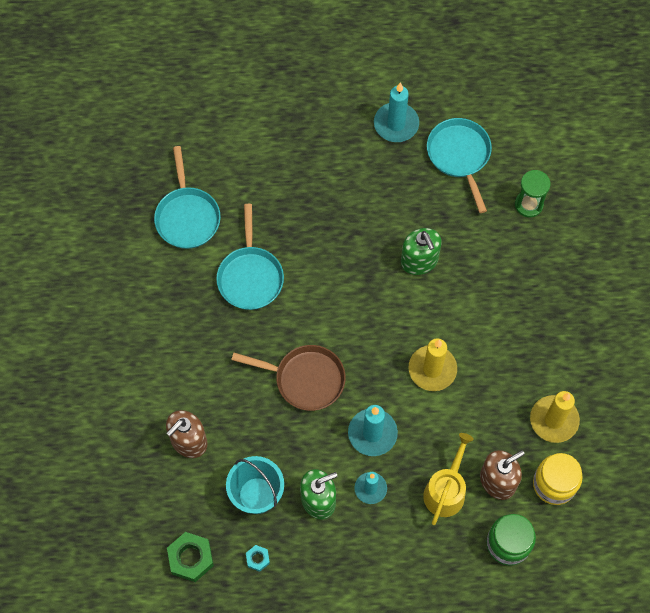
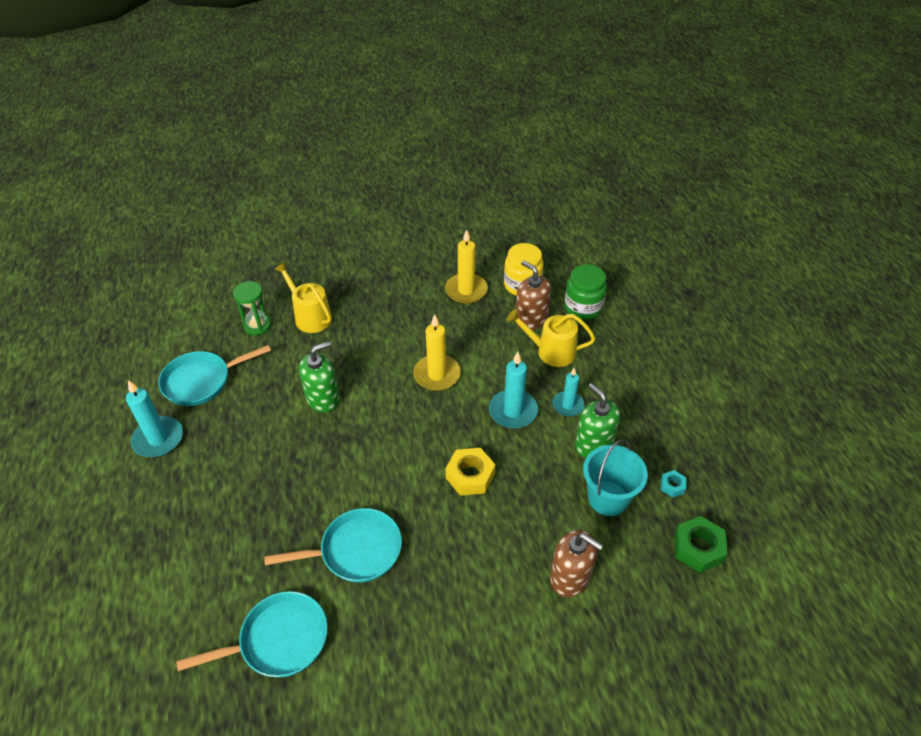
camera: 100 degrees left, 20 degrees down
(305, 379) = (470, 476): brown pan -> yellow nut
(534, 255) = (310, 316): none -> yellow watering can

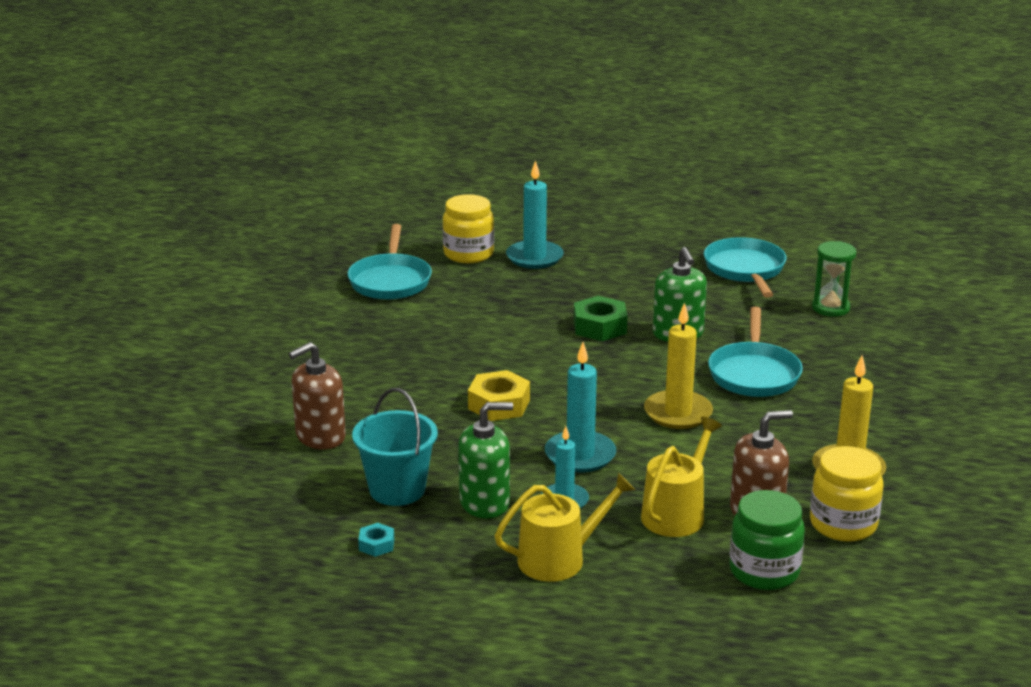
camera: 110 degrees right, 20 degrees down
(158, 439) = (669, 244): turquoise candle -> turquoise candle (534, 257)
(203, 591) = (468, 254): none -> yellow jar
(310, 316) = (834, 343): yellow watering can -> yellow watering can (559, 559)
(356, 551) = (453, 326): turquoise pan -> turquoise pan (754, 373)
(698, 548) = (278, 534): green nut -> green nut (600, 327)

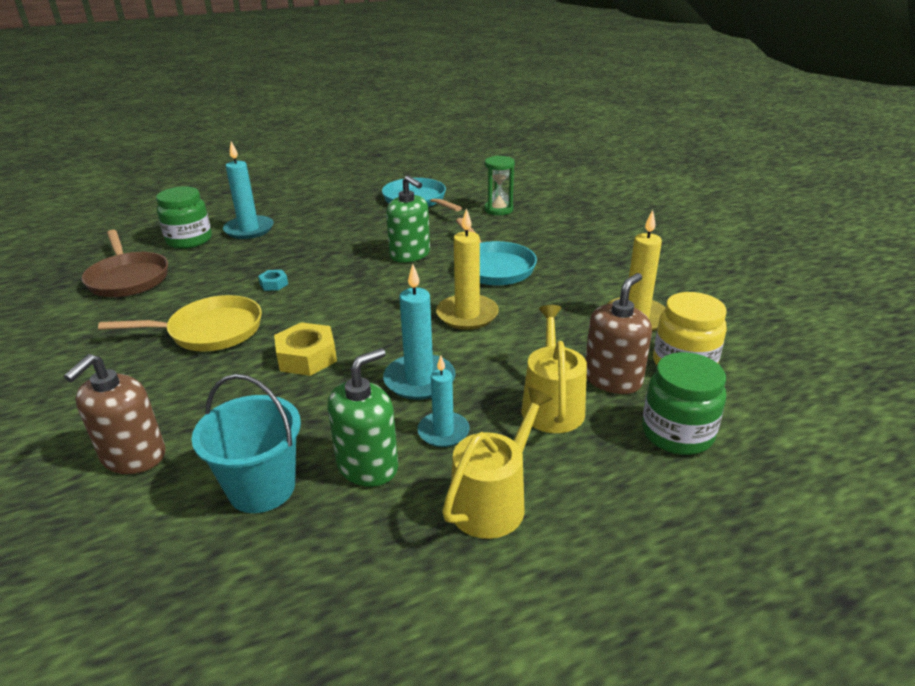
camera: 30 degrees left, 5 degrees up
(376, 545) = (281, 574): turquoise nut -> turquoise nut (274, 284)
(390, 281) = (128, 278): turquoise pan -> brown pan
(432, 355) = (210, 331): none -> yellow pan
(468, 254) = (189, 240): yellow jar -> green jar
(600, 327) = (344, 266): green nut -> none

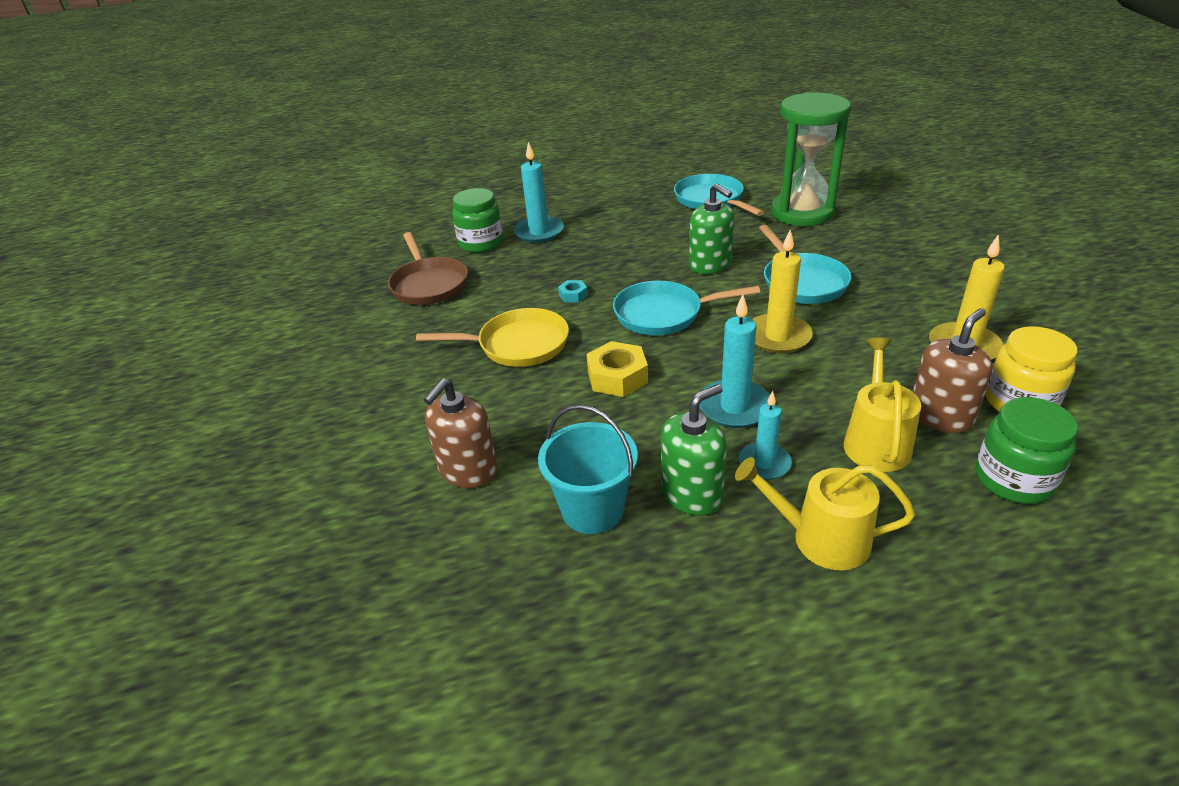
camera: 10 degrees right, 5 degrees up
(360, 298) = (663, 314): none -> turquoise pan
(493, 501) = (821, 538): yellow watering can -> yellow watering can turned 120 degrees counterclockwise
(498, 210) = (802, 213): green hourglass -> green hourglass, size x1.97

